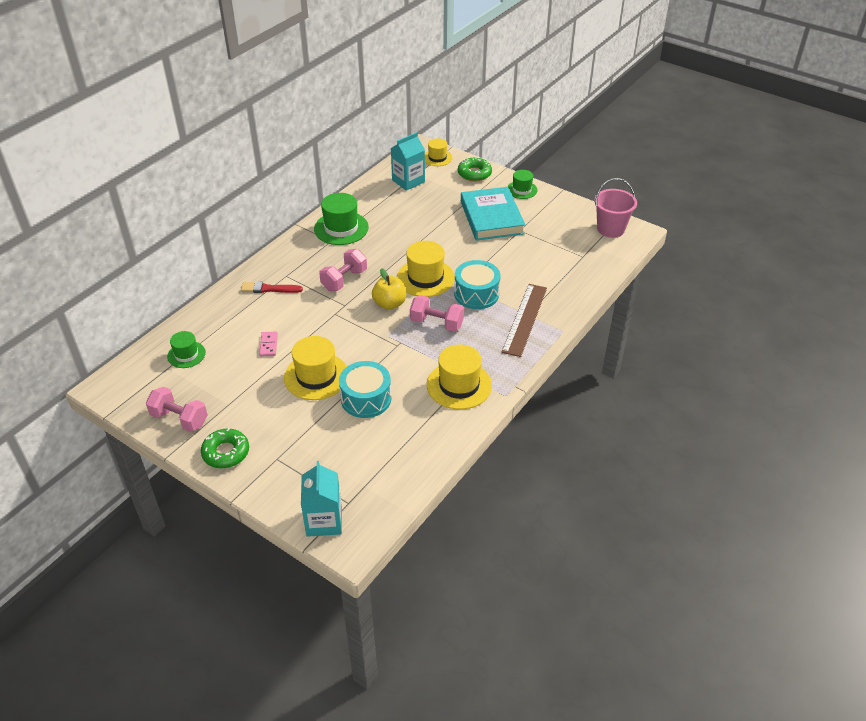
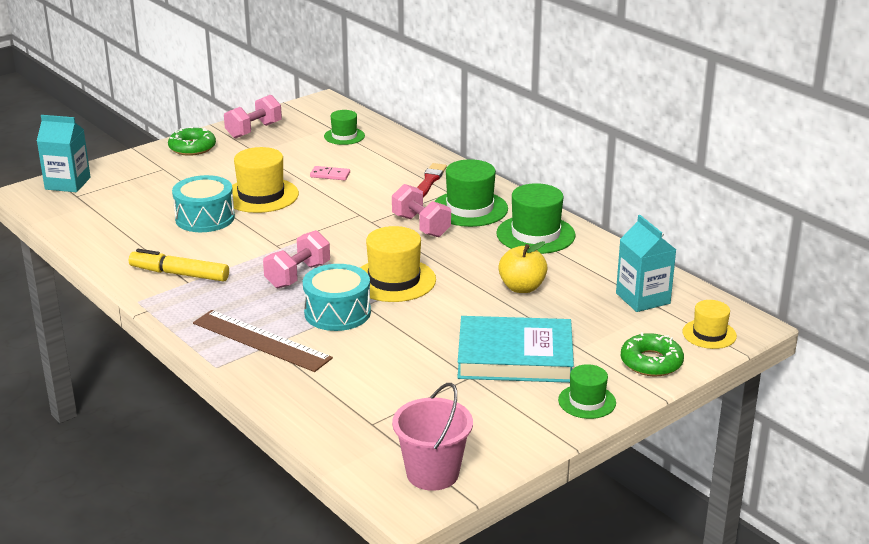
camera: 105 degrees right, 15 degrees down
(310, 262) = (470, 209): none -> green hat
(389, 304) = (356, 249): yellow apple -> yellow apple (522, 287)
(459, 385) = (179, 274): yellow hat -> yellow marker

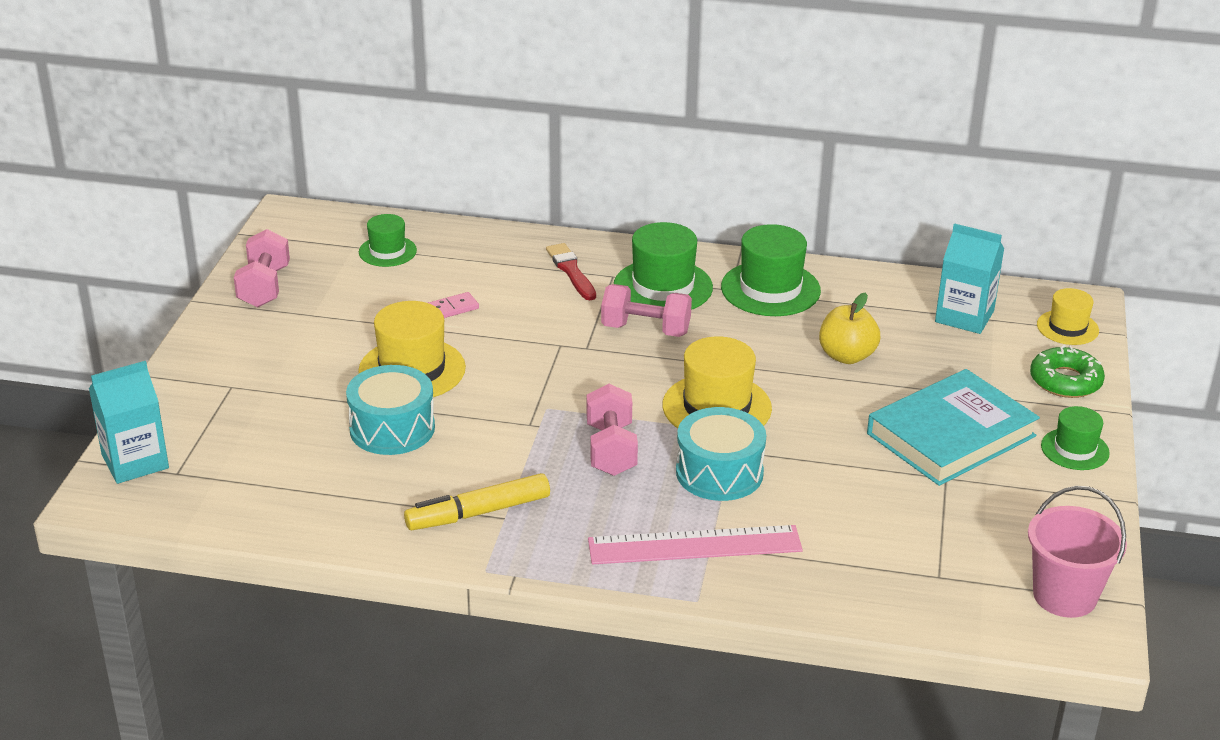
camera: 40 degrees left, 5 degrees up
(192, 147) = (222, 342): green donut -> none
(261, 340) = (694, 545): brown ruler -> pink ruler

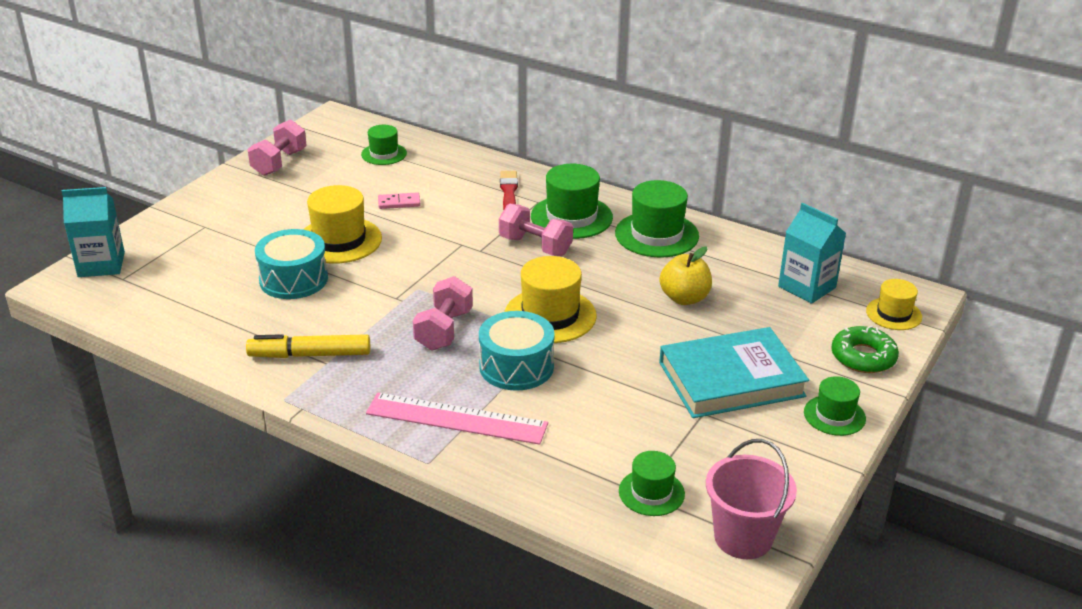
camera: 20 degrees right, 0 degrees up
(948, 573) = (651, 492): none -> green hat

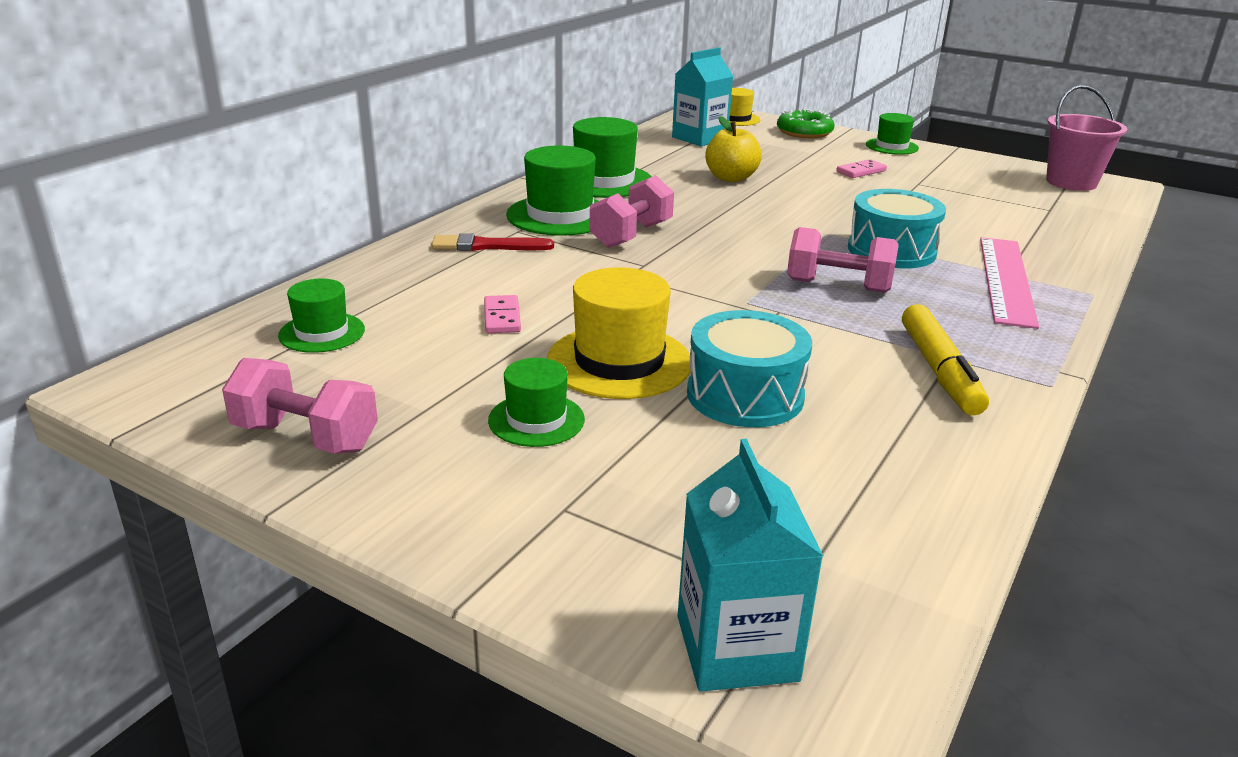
camera: 90 degrees left, 5 degrees down
(550, 315) = (784, 232): yellow hat -> none
(651, 492) = (1046, 206): green hat -> green hat (536, 420)
(731, 379) = (861, 171): turquoise book -> pink domino

